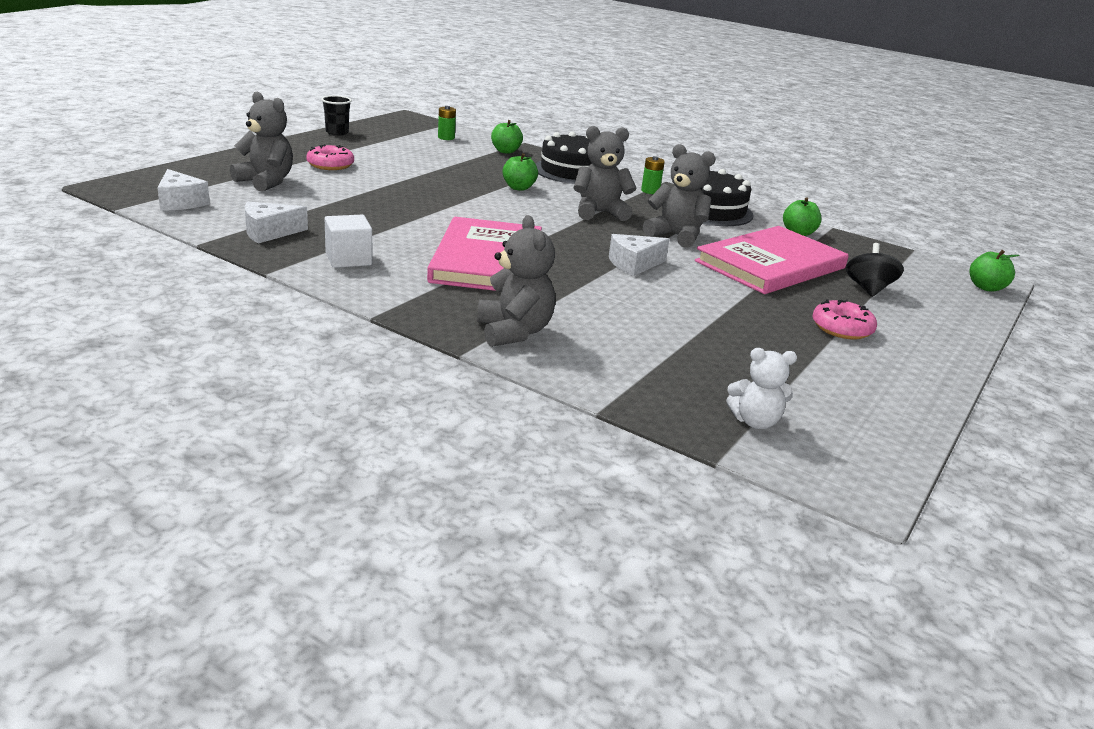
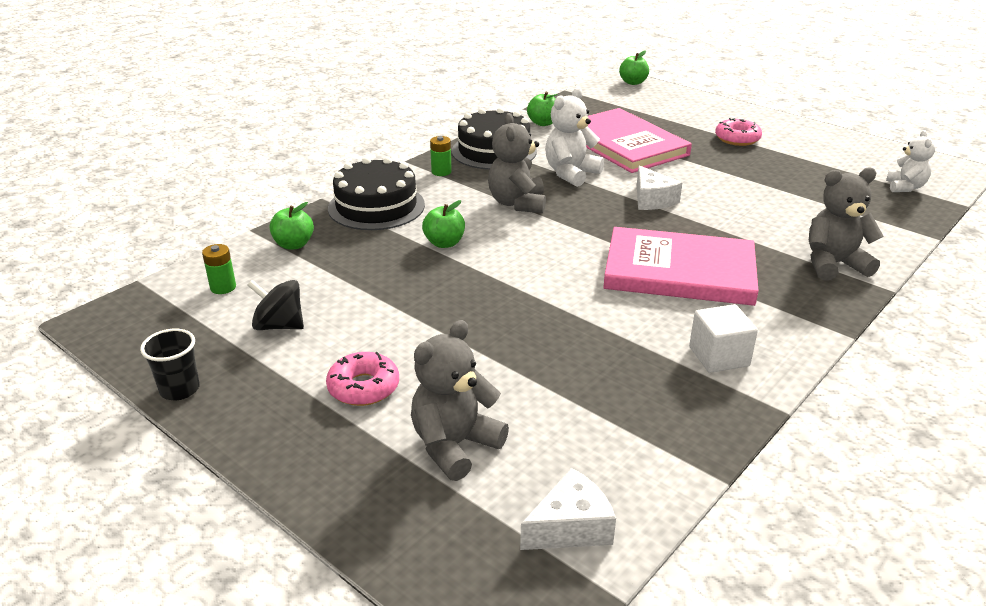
camera: 80 degrees left, 5 degrees up
(269, 232) = (662, 423): white cheese -> none
(676, 236) = (571, 173): grey teddy bear -> white teddy bear
(868, 289) = (657, 118): black spinning top -> black spinning top (279, 325)

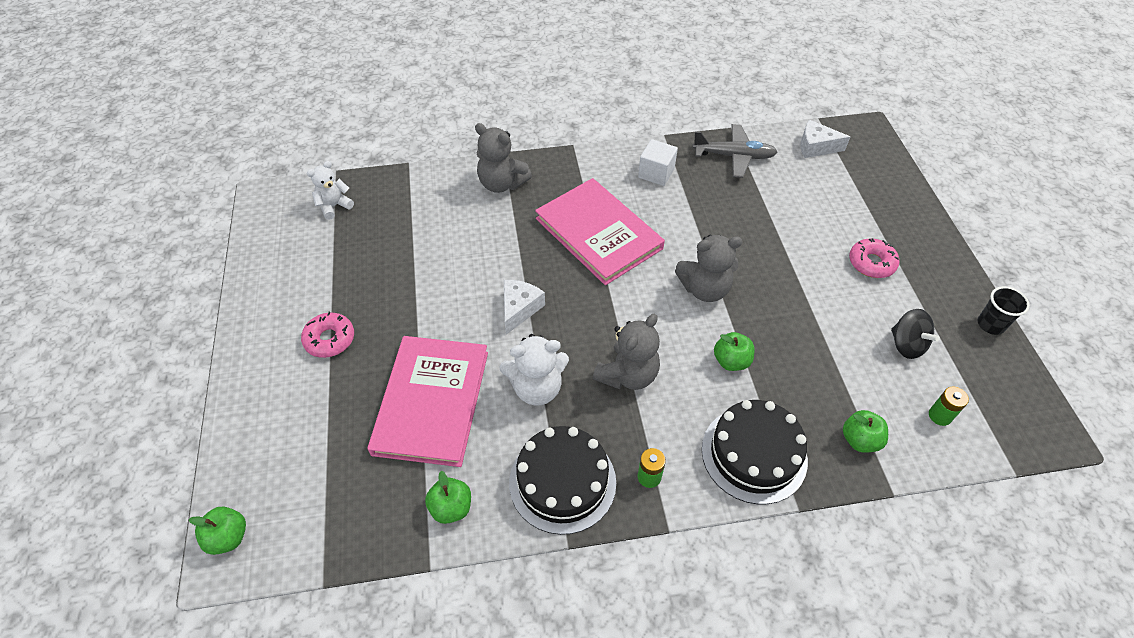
camera: 140 degrees left, 20 degrees up
(454, 445) = (841, 204): grey teddy bear -> grey teddy bear (704, 289)
(664, 435) = (734, 156): none -> grey plane

